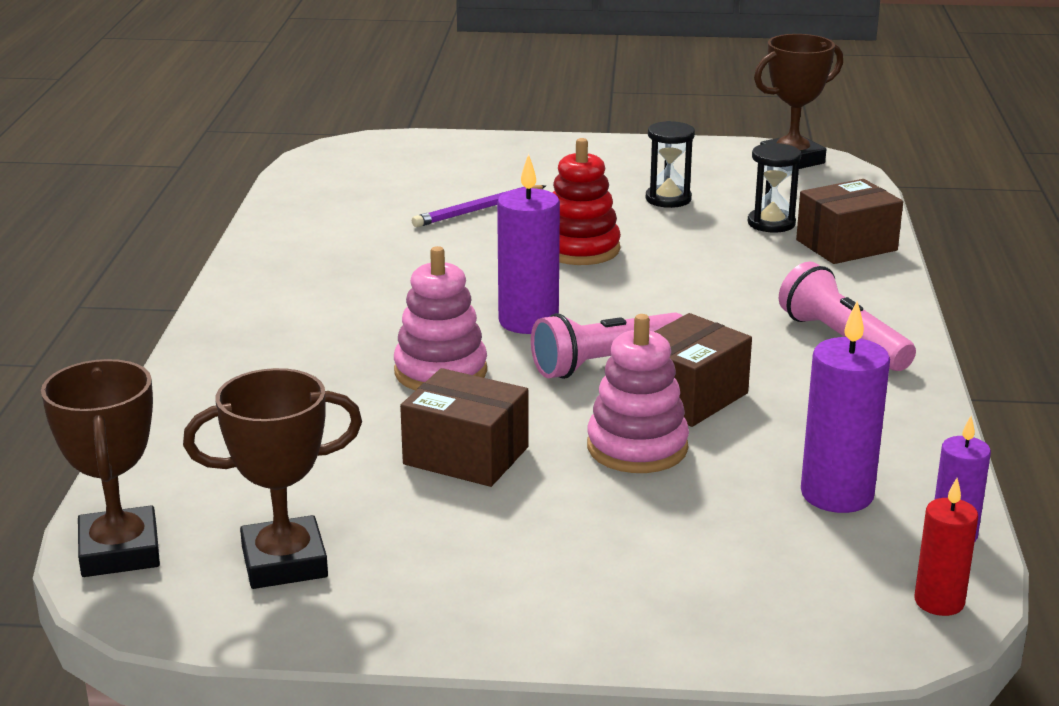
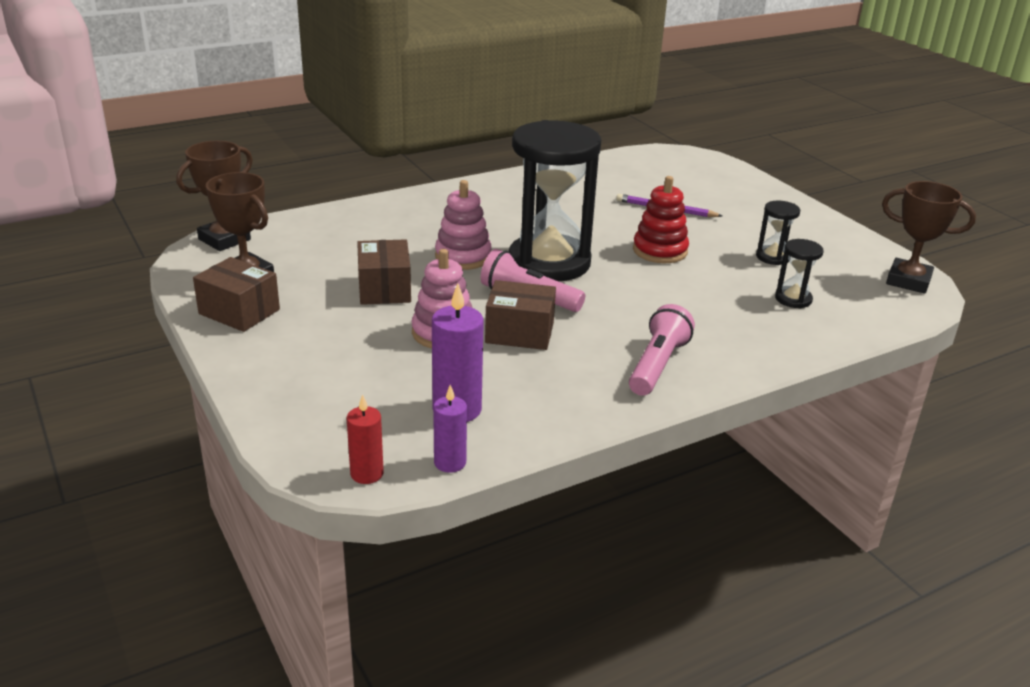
camera: 55 degrees right, 5 degrees up
(528, 321) = (549, 262): purple candle -> black hourglass
(846, 245) = (802, 333): brown box -> brown box (239, 312)

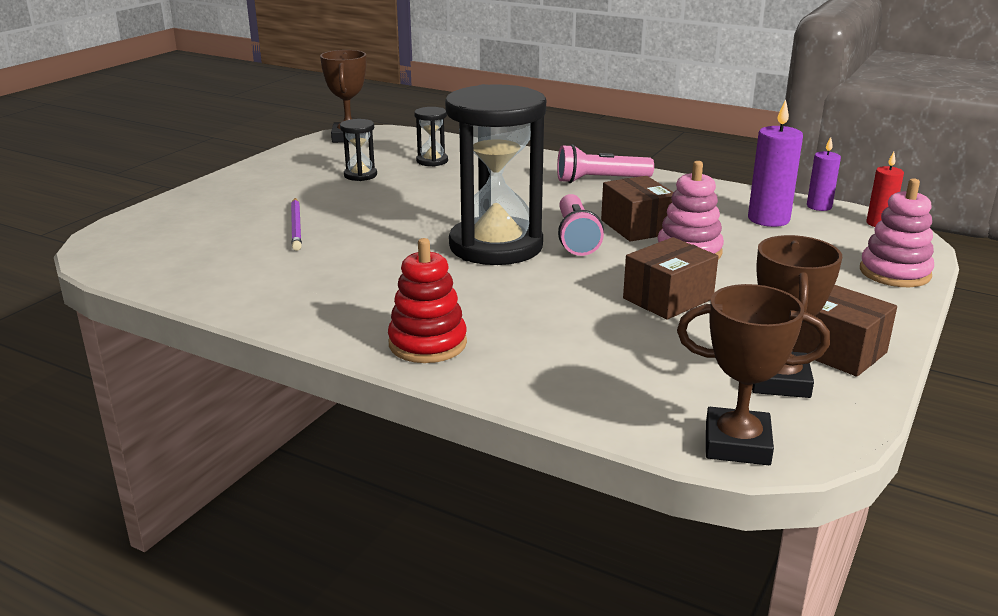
camera: 120 degrees left, 5 degrees down
(239, 312) = (836, 350): brown box -> brown box turned 45 degrees counterclockwise
(463, 257) = (544, 285): pink stacking toy -> pink stacking toy (894, 273)
(660, 251) = (404, 212): red stacking toy -> red stacking toy (427, 344)

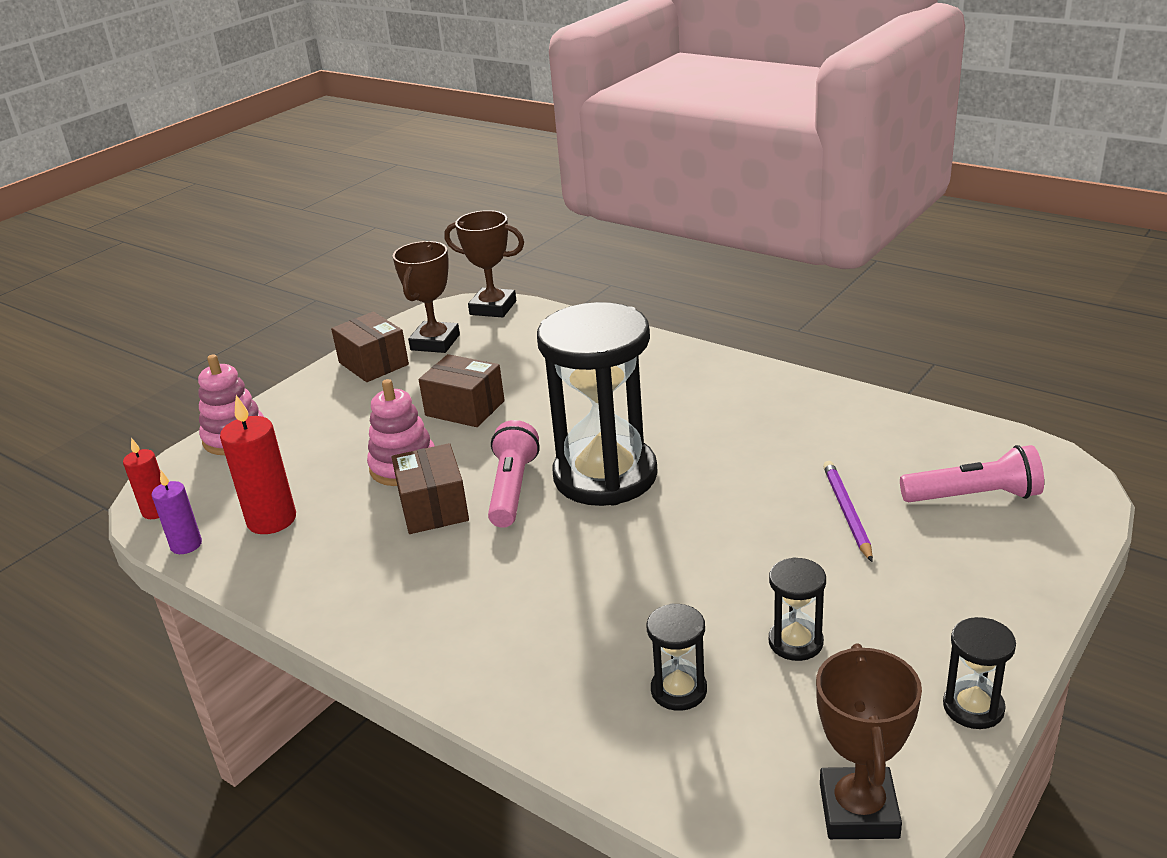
camera: 170 degrees left, 5 degrees up
(273, 159) = (973, 707): none -> black hourglass
(427, 344) = (678, 366): red stacking toy -> none
(600, 180) = (423, 616): pink flashlight -> pink flashlight (974, 496)
(668, 298) = (465, 408): brown box -> brown box turned 60 degrees clockwise
(768, 219) = (271, 520): purple candle -> red candle

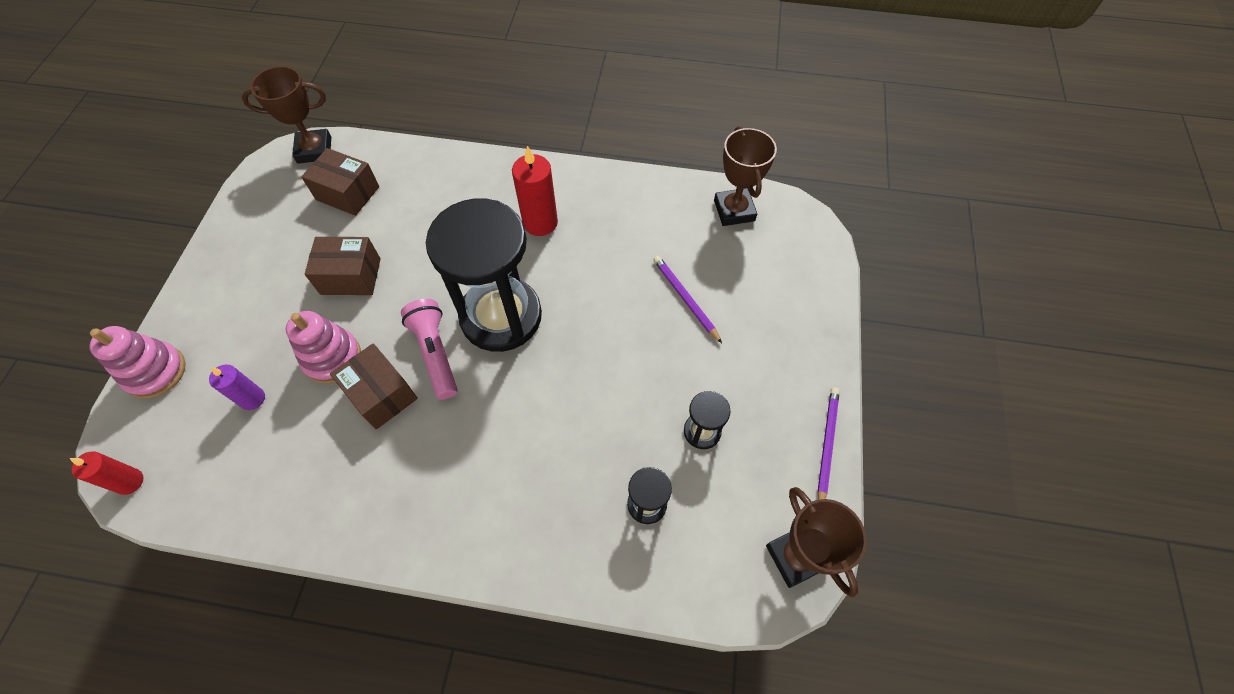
camera: 30 degrees left, 30 degrees up
(186, 545) = (183, 510): purple candle -> purple candle (252, 399)
(271, 520) = (247, 455): red candle -> red candle (540, 222)
(373, 363) = (239, 245): brown box -> brown box (348, 193)
(435, 342) = (283, 205): brown trophy -> brown trophy (734, 210)
(973, 707) = (826, 445): black hourglass -> purple pencil
(974, 496) = (758, 258): pink flashlight -> none

